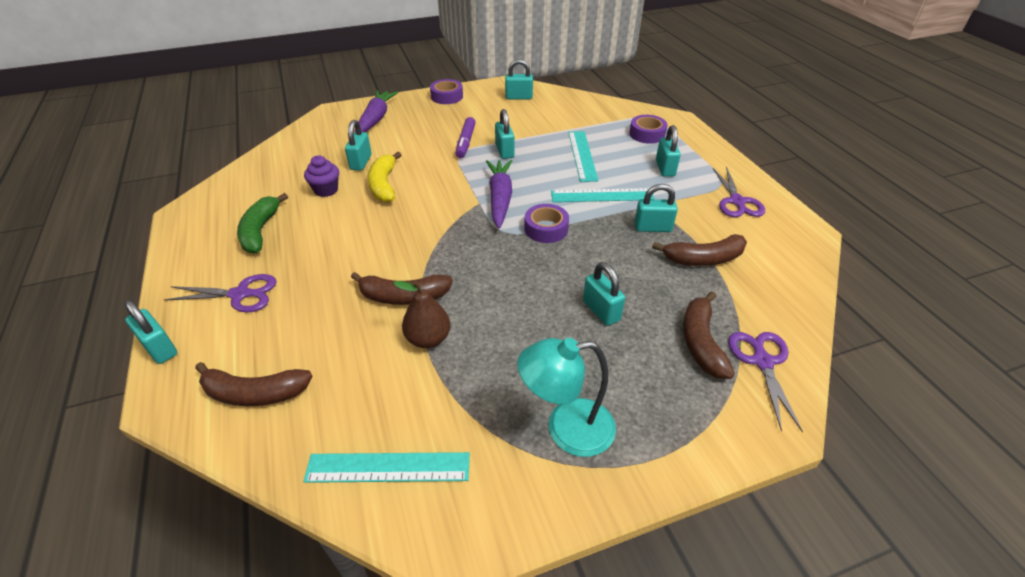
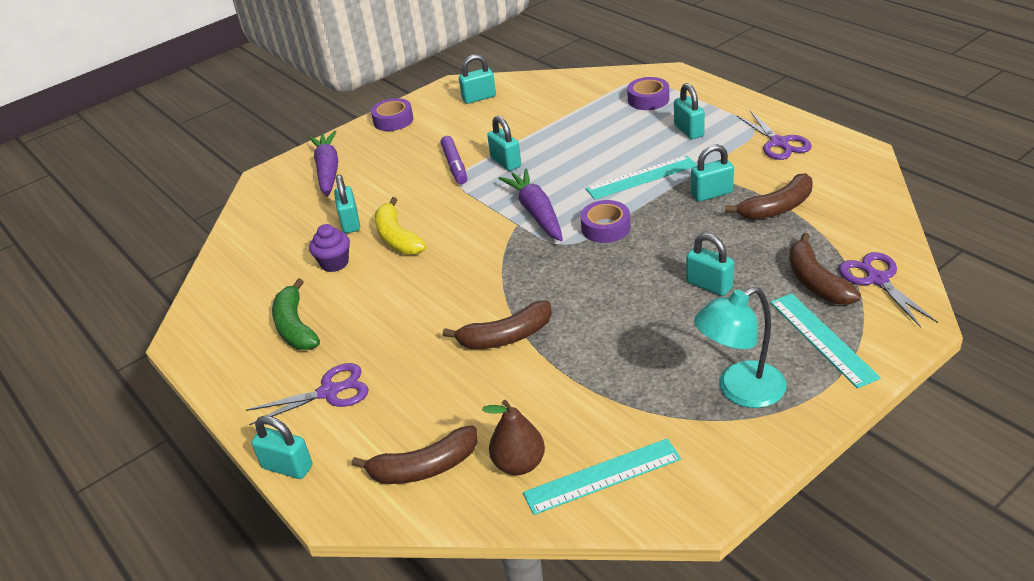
camera: 15 degrees left, 5 degrees down
(428, 339) = (560, 364): brown pear -> brown pear (519, 464)
(582, 155) = (594, 142): turquoise ruler -> turquoise ruler (822, 339)

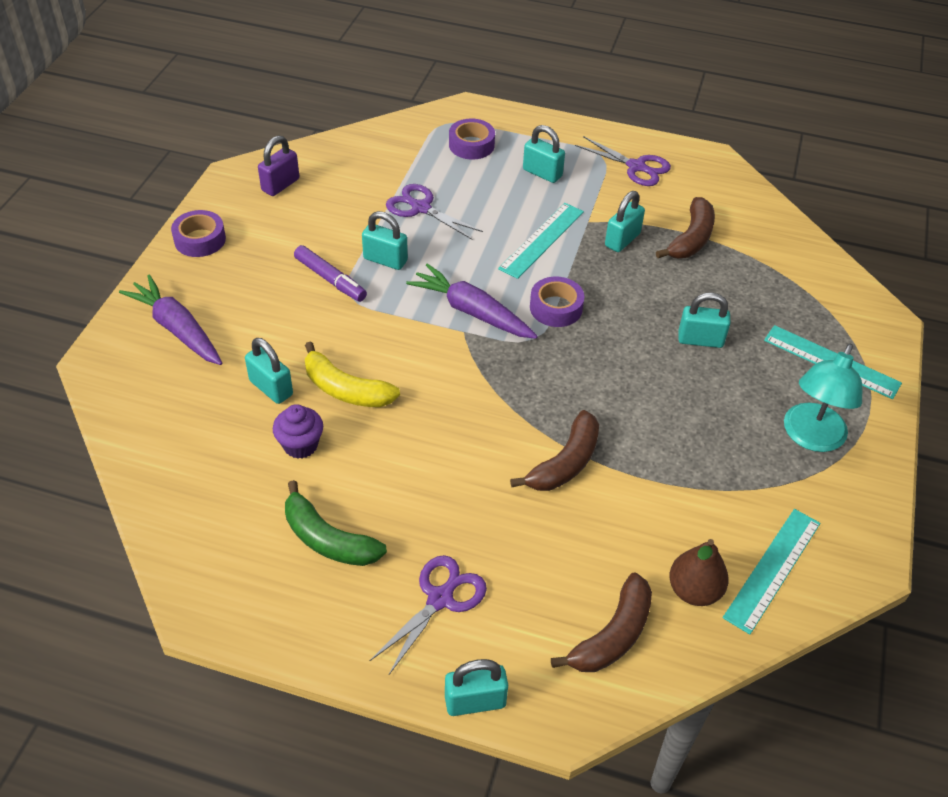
camera: 40 degrees left, 10 degrees up
(479, 98) = (280, 185): turquoise padlock -> purple padlock
(816, 281) = (782, 306): brown banana -> none
(877, 279) = (826, 288): purple scissors -> purple scissors (420, 208)

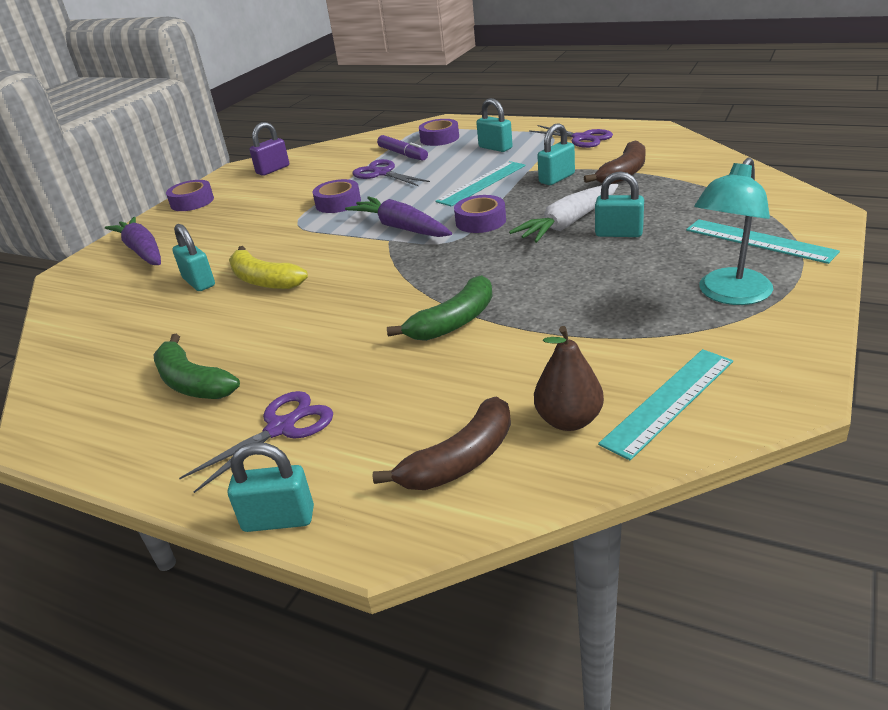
camera: 15 degrees right, 15 degrees down
(300, 445) = (204, 317): purple cupcake -> none
(330, 279) = (285, 216): purple marker -> purple marker (403, 154)
(385, 260) = (338, 203): turquoise padlock -> purple tape
(565, 463) = (454, 322): brown banana -> green banana
(647, 319) = (568, 223): none -> white carrot

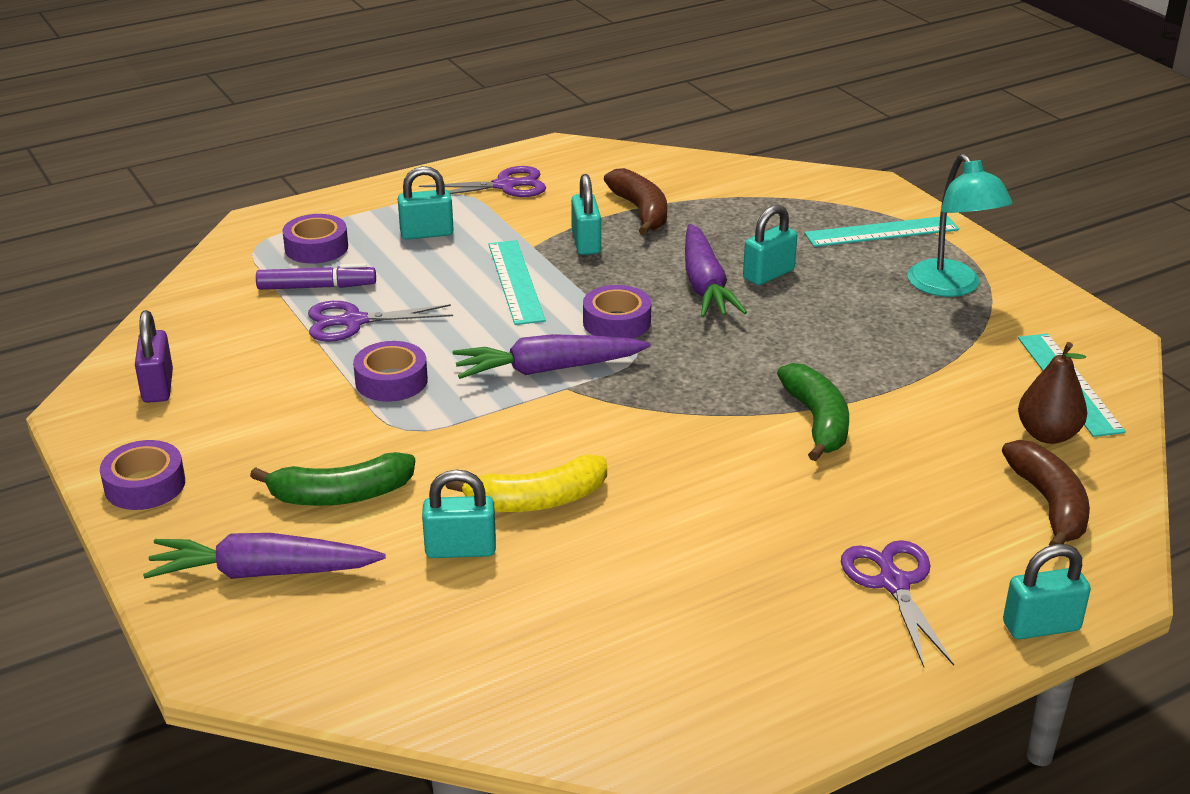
camera: 60 degrees left, 0 degrees up
(192, 382) = (729, 618): green banana -> green banana (341, 495)
(279, 519) = (1041, 626): turquoise padlock -> turquoise padlock turned 45 degrees clockwise
(568, 223) = (705, 285): white carrot -> purple carrot

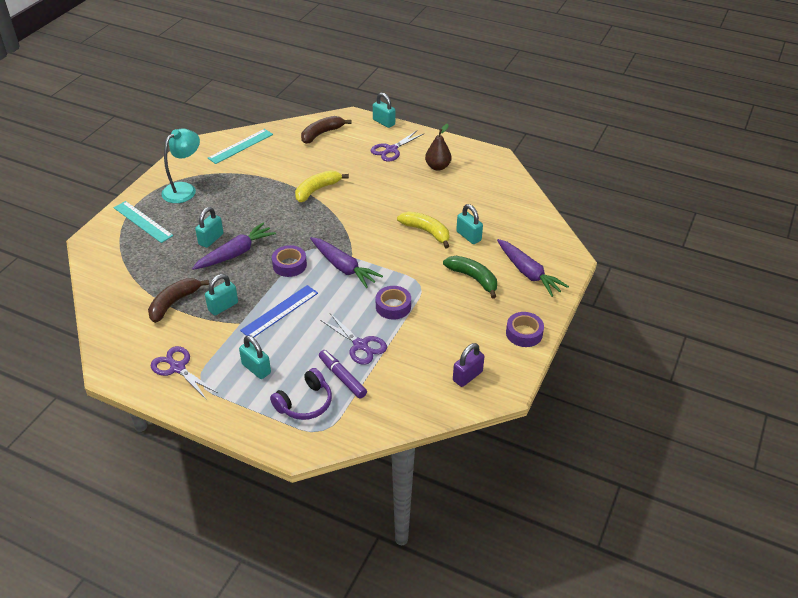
camera: 125 degrees left, 10 degrees up
(316, 247) = (305, 403): purple tape -> purple headphones
(515, 281) = (280, 311): turquoise ruler -> blue ruler
(768, 274) = (211, 239): turquoise padlock -> turquoise padlock turned 75 degrees counterclockwise
(817, 421) = (317, 190): green banana -> yellow banana
(1047, 435) = (280, 143): brown pear -> brown pear (437, 167)

